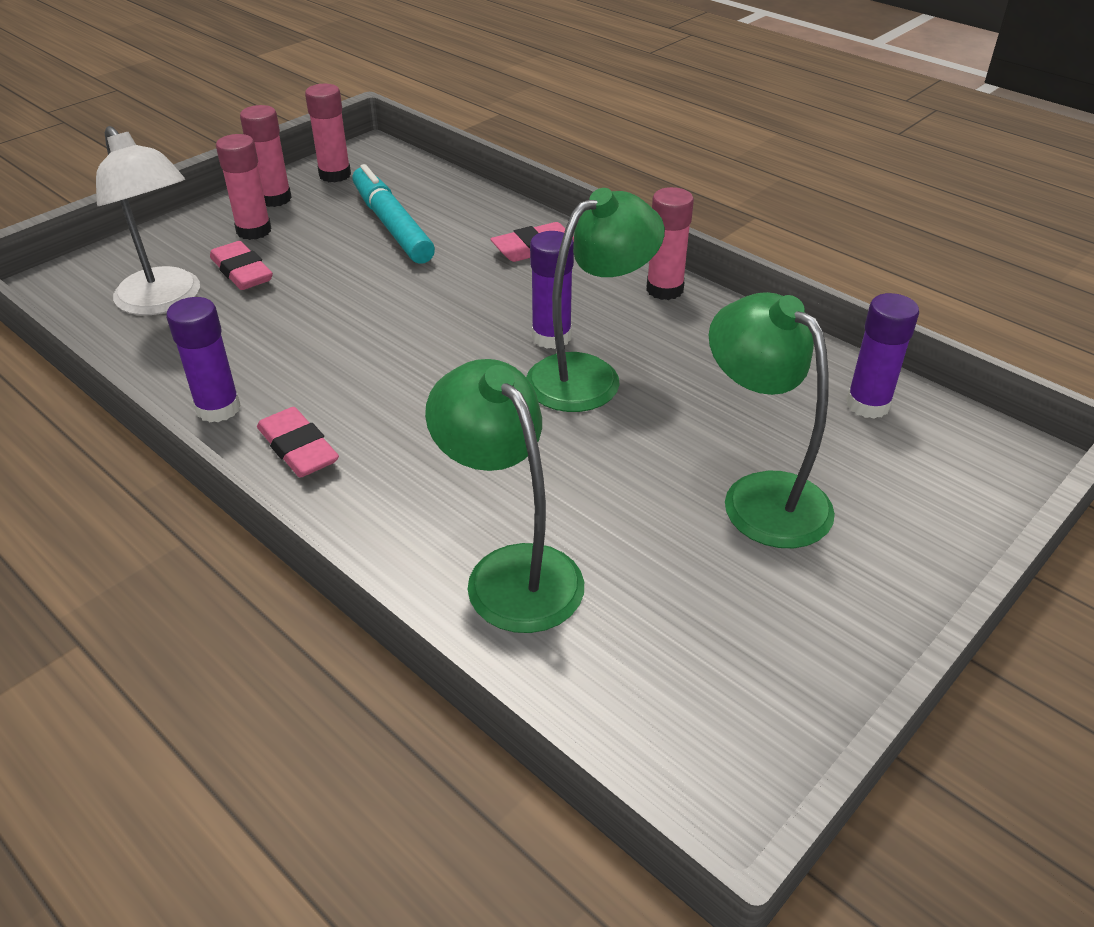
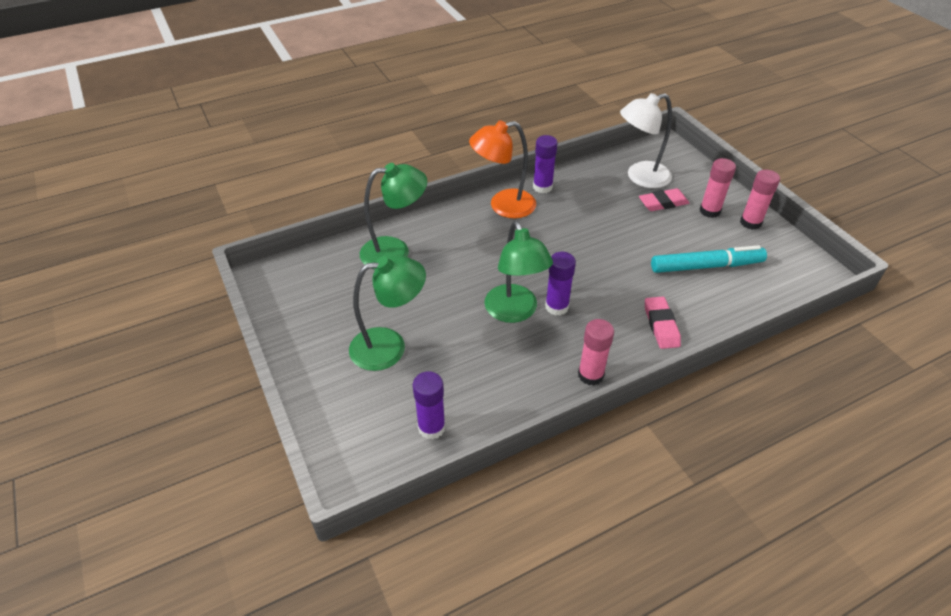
camera: 110 degrees right, 5 degrees up
(298, 448) = (503, 206): pink eraser -> orange lamp
(335, 175) = (783, 251): pink glue stick -> none

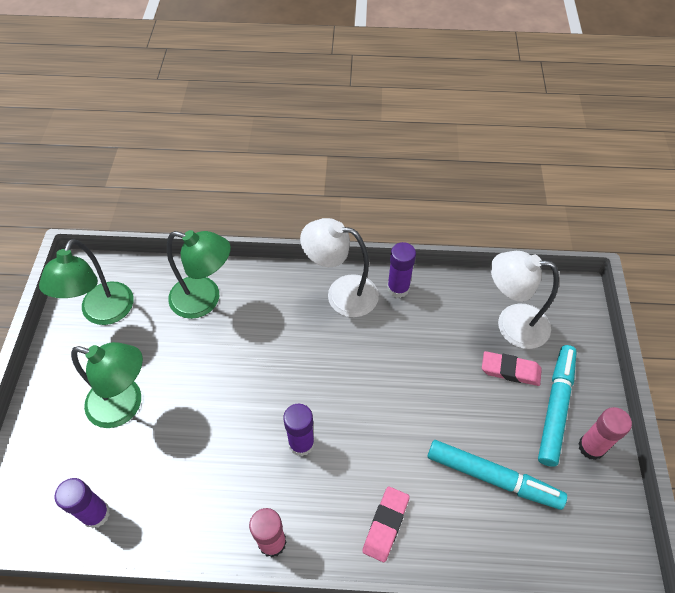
camera: 30 degrees right, 10 degrees up
(503, 206) = (341, 293): orange lamp -> white lamp
(514, 312) = (258, 428): green lamp -> green lamp (103, 313)
(709, 211) = (555, 407): pink glue stick -> turquoise marker

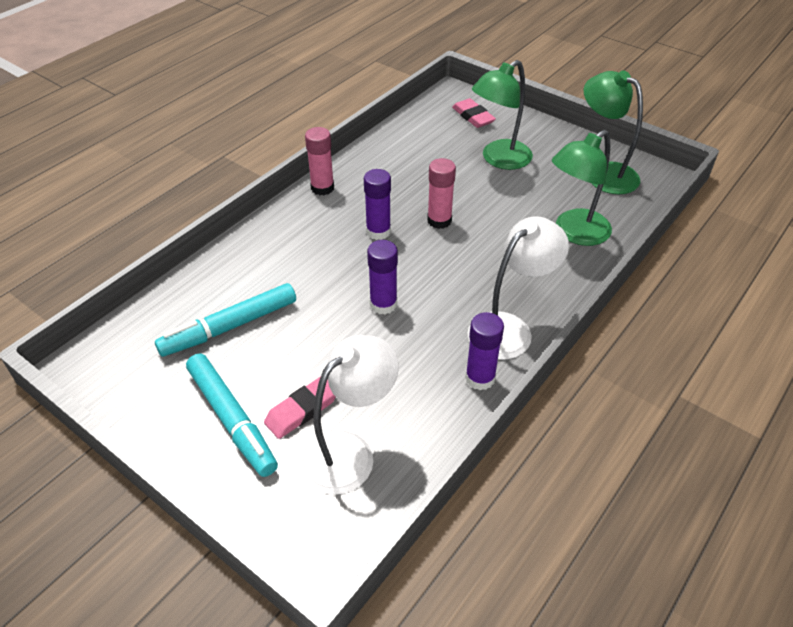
camera: 125 degrees right, 10 degrees down
(96, 514) = (424, 126): purple glue stick -> purple glue stick (383, 304)
(386, 525) = (270, 245): pink eraser -> pink eraser (473, 117)
(591, 447) = (171, 418): pink glue stick -> pink glue stick (439, 220)

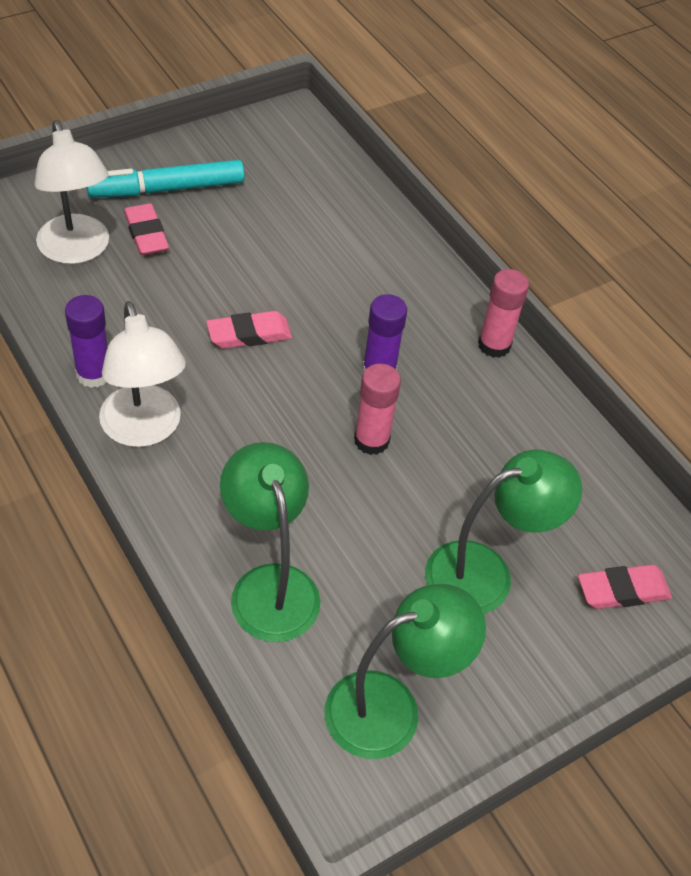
camera: 105 degrees right, 5 degrees up
(230, 327) = (285, 212): turquoise marker -> none
(383, 304) = (249, 334): purple glue stick -> pink eraser
(499, 159) = (485, 573): green lamp -> green lamp turned 90 degrees clockwise

